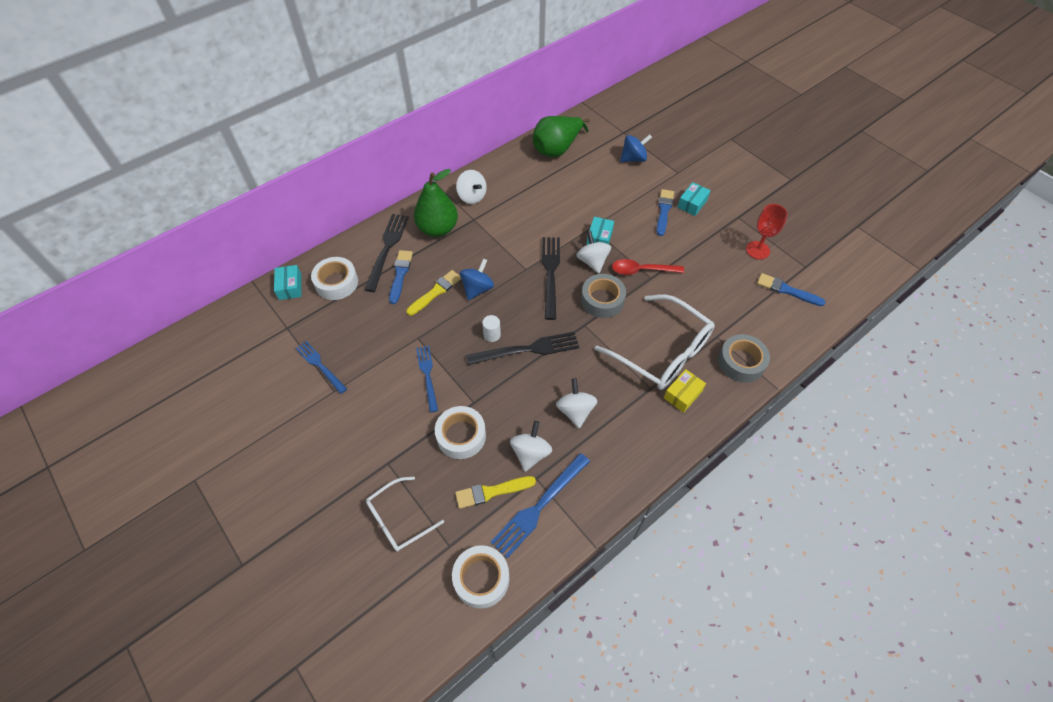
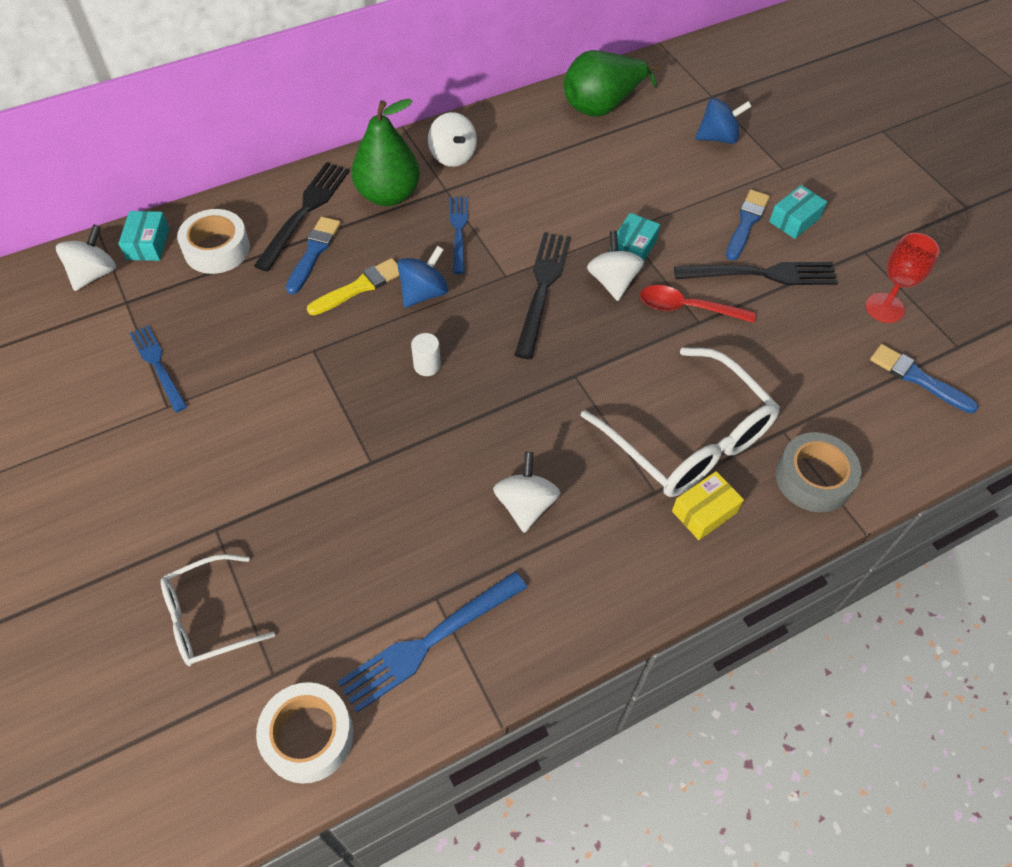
camera: 10 degrees right, 0 degrees up
(427, 375) = (312, 408): blue fork -> blue fork (458, 230)
(461, 436) = (338, 509): white tape -> none
(492, 492) = (361, 604): yellow brush -> none
(528, 349) = (477, 397): black fork -> black fork (763, 274)
(530, 453) = (438, 557): white spinning top -> white spinning top (94, 274)
(602, 300) = (613, 343): grey tape -> none

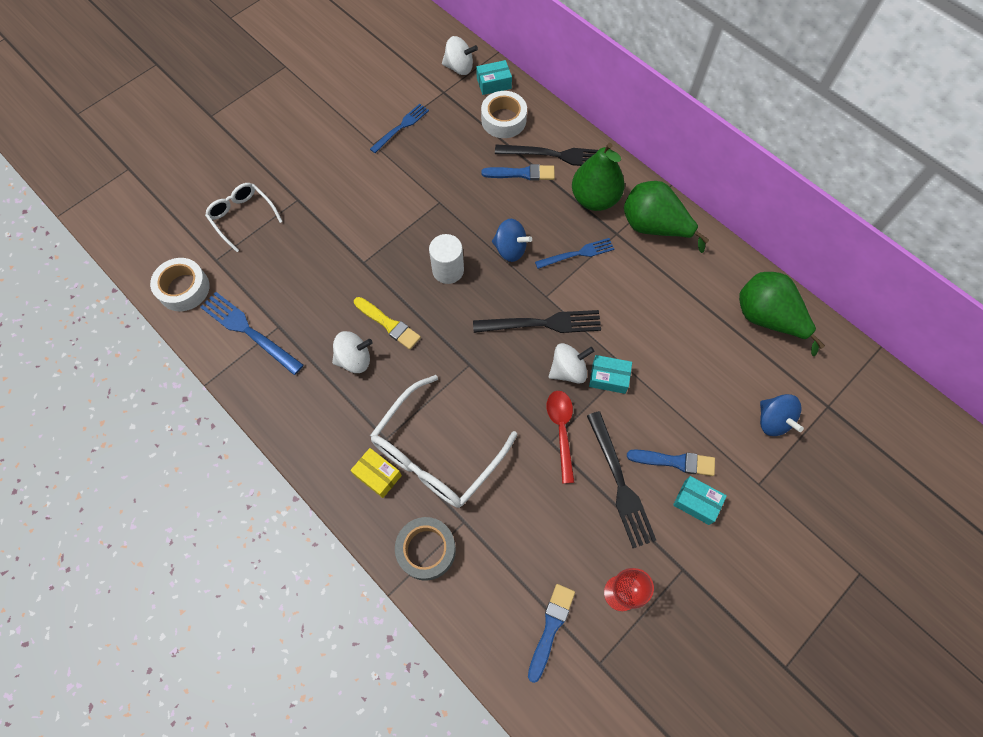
camera: 75 degrees right, 10 degrees up
(359, 287) = (501, 210): yellow brush -> yellow brush (388, 324)
(427, 365) = (448, 270): white cylinder -> white cylinder, size x1.66
(452, 156) = (654, 227): white spinning top -> green pear

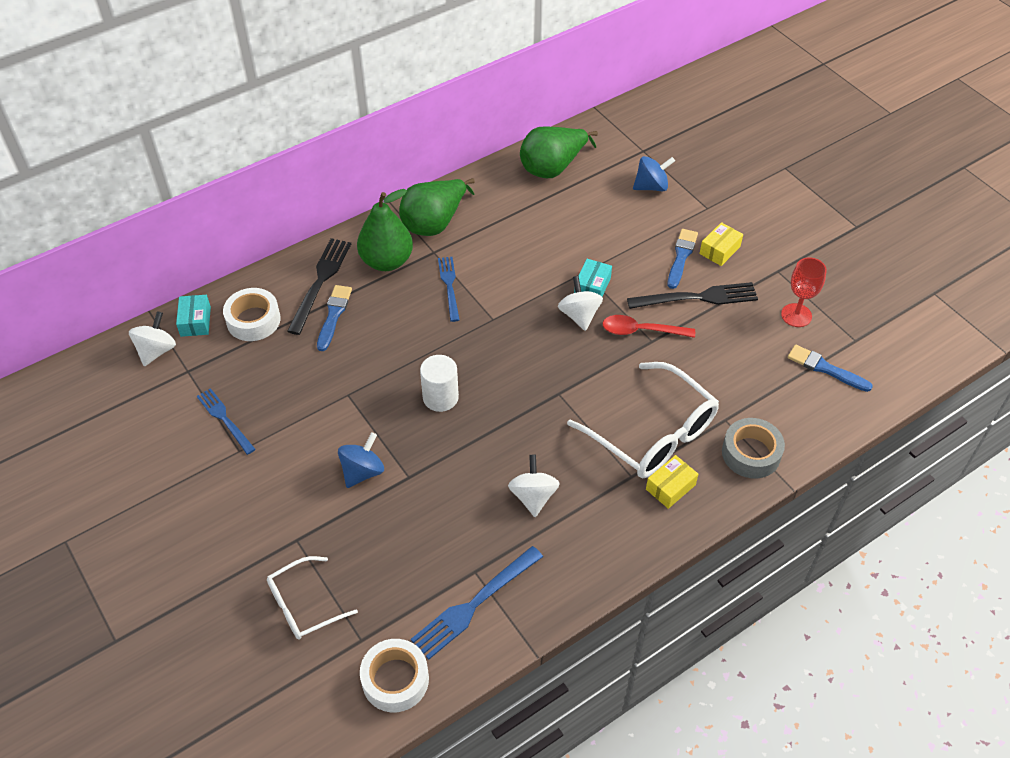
camera: 80 degrees left, 15 degrees down
(388, 324) = (496, 460): yellow brush -> none
(510, 249) = (429, 339): blue spinning top -> blue spinning top (362, 471)
(543, 323) = (524, 326): black fork -> none
(696, 502) = (719, 250): turquoise box -> yellow box

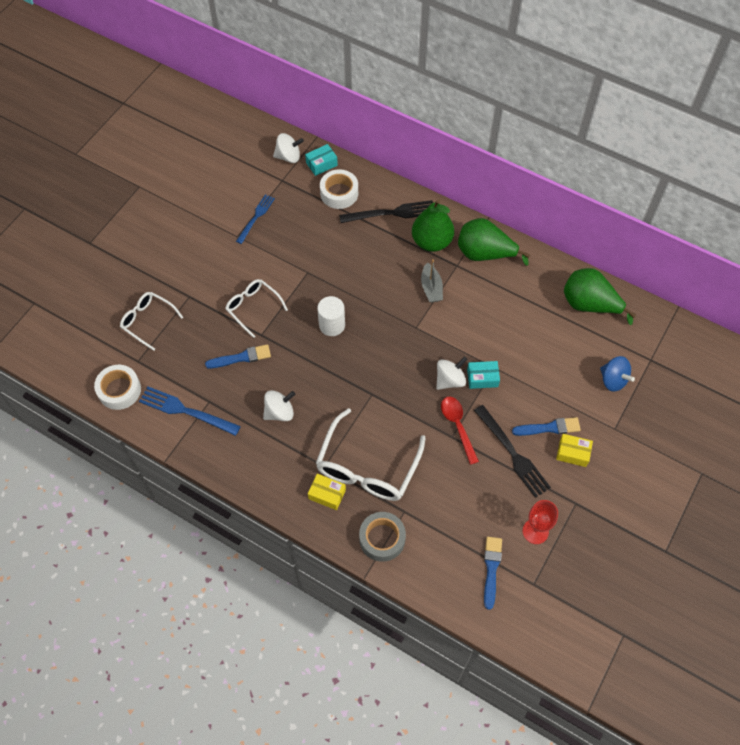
camera: 65 degrees right, 10 degrees up
(334, 315) = (367, 234): blue brush -> blue brush (241, 357)
(362, 471) = (253, 308): blue spinning top -> white glasses
(449, 285) = (431, 288): blue fork -> grey boat

